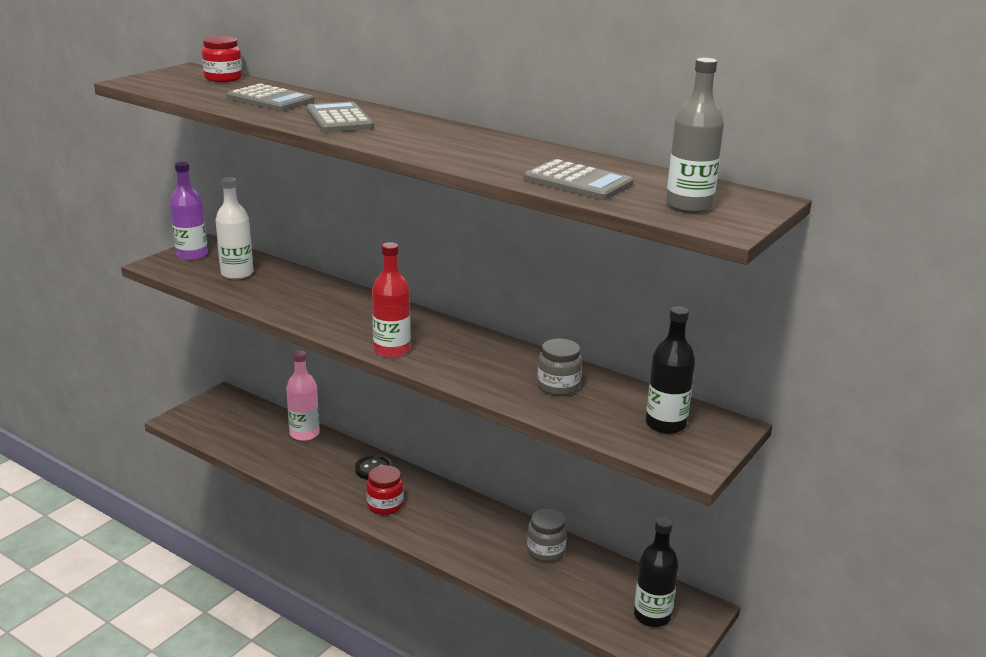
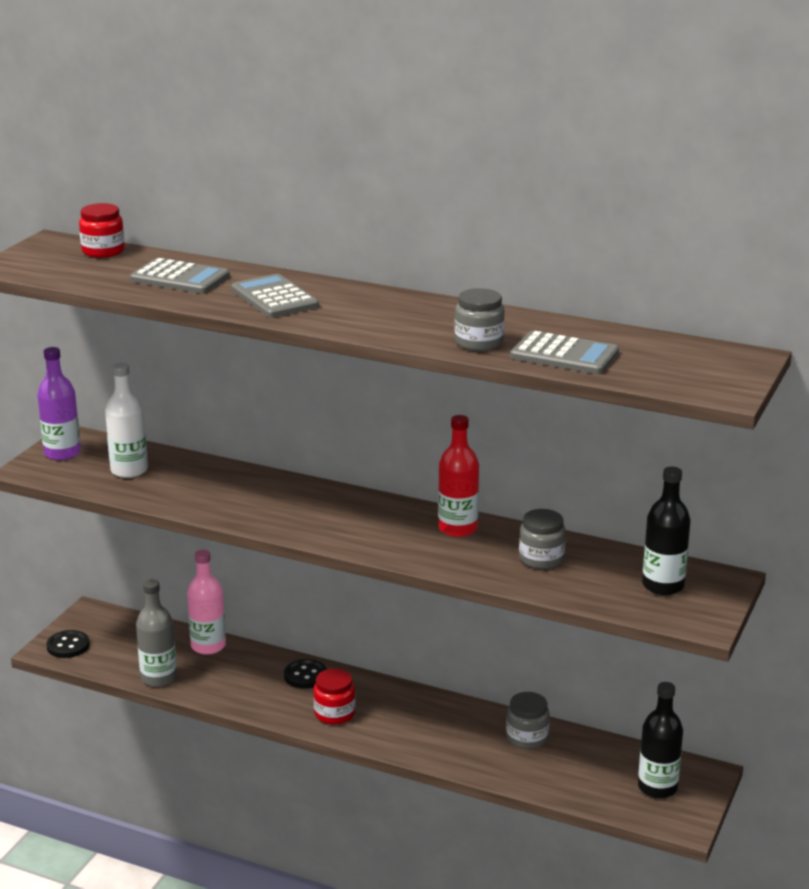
camera: 10 degrees left, 0 degrees up
(193, 419) = (68, 646): none -> black button
(392, 350) = (350, 541): red bottle -> red bottle (457, 528)
(501, 166) = (479, 343): none -> grey jar
(689, 206) = (682, 372): grey bottle -> grey bottle (159, 678)

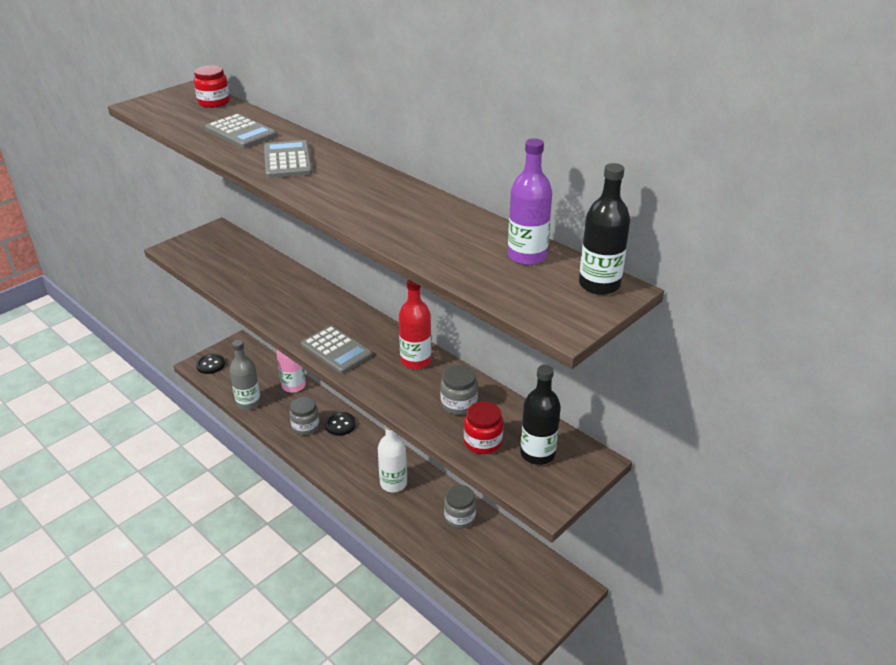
camera: 20 degrees right, 10 degrees up
(62, 453) = (202, 240): purple bottle -> purple bottle (527, 256)
(129, 470) = (232, 262): white bottle -> white bottle (393, 483)
(334, 713) = (341, 460): red jar -> red jar (482, 442)
(479, 343) = (399, 230): grey jar -> grey jar (305, 426)
(564, 355) = (458, 255): grey calculator -> grey calculator (336, 350)
(657, 787) = (531, 589): black bottle -> black bottle (599, 285)

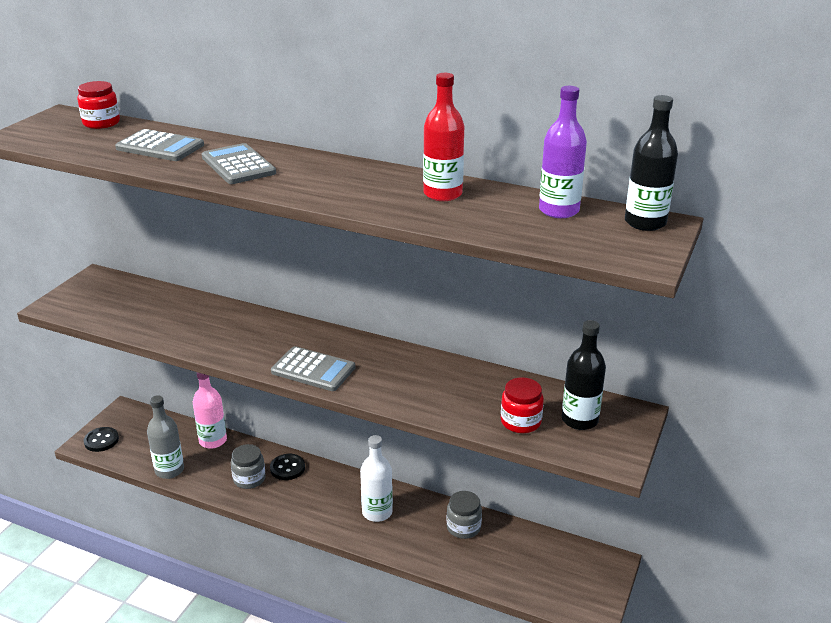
camera: 20 degrees left, 5 degrees down
(416, 361) = (404, 362): red bottle -> red bottle (443, 194)
(458, 404) = (474, 393): grey jar -> none

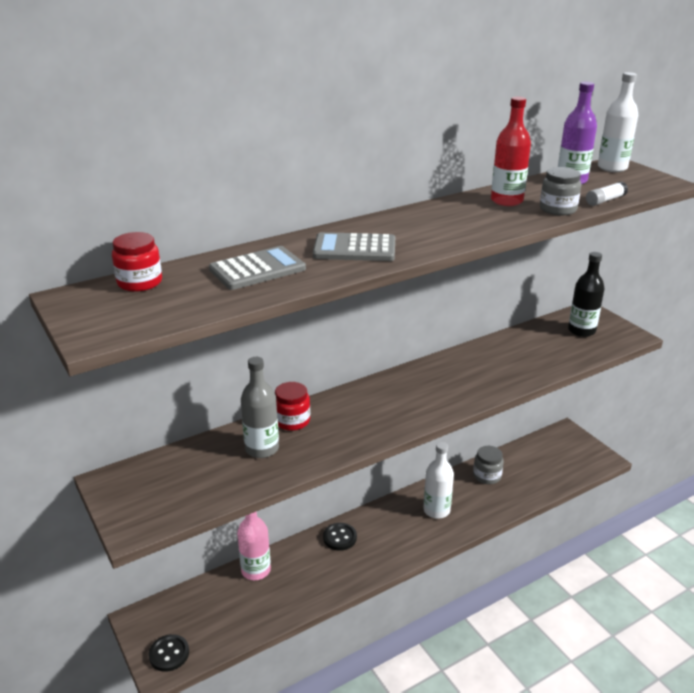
camera: 55 degrees left, 0 degrees up
(169, 470) = (268, 616): grey bottle -> grey bottle (262, 448)
(249, 479) = (332, 566): grey jar -> grey jar (558, 209)
(313, 370) = (424, 408): grey calculator -> none
(520, 422) = (567, 350): red jar -> red jar (292, 421)
(521, 239) = (605, 200): none -> white glue stick
(645, 222) = (612, 168): black bottle -> white bottle

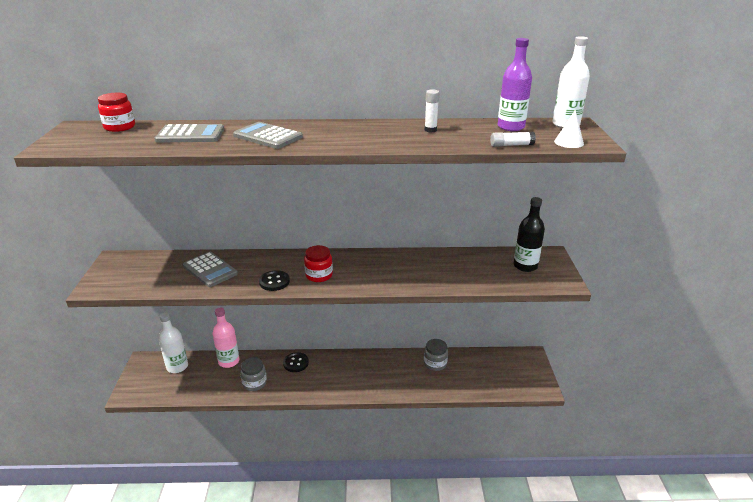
camera: 30 degrees right, 0 degrees up
(169, 654) = (140, 387): black button -> black button (274, 282)
(262, 448) = (210, 270): grey bottle -> grey calculator
(292, 421) = (247, 260): red jar -> red jar (319, 275)
(436, 510) = (375, 372): white bottle -> white bottle (177, 366)
(506, 201) = (430, 130): red bottle -> white glue stick
(558, 209) = (459, 143): grey jar -> grey jar (254, 383)
(645, 186) = (569, 142): none -> white cone

